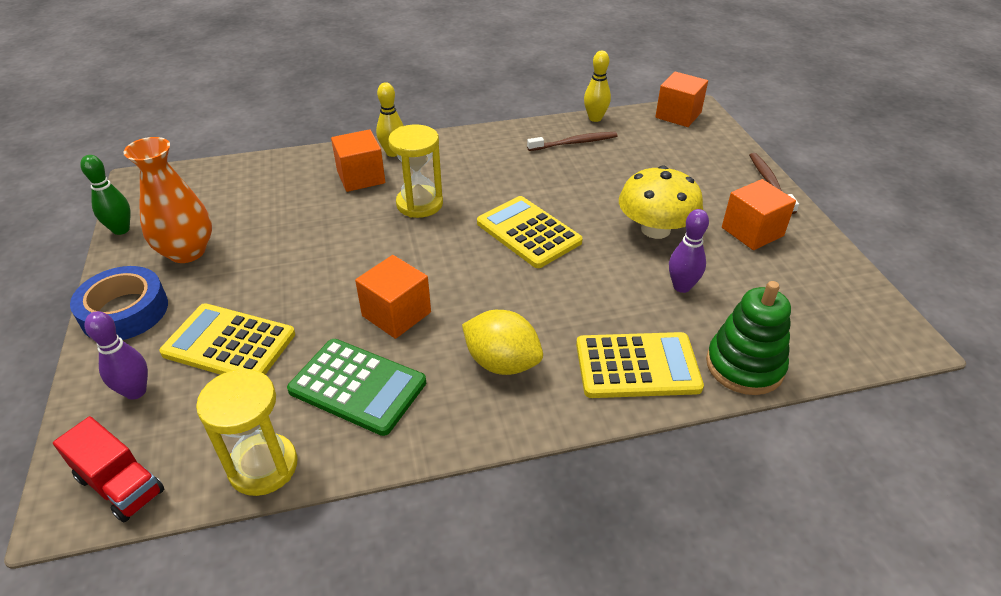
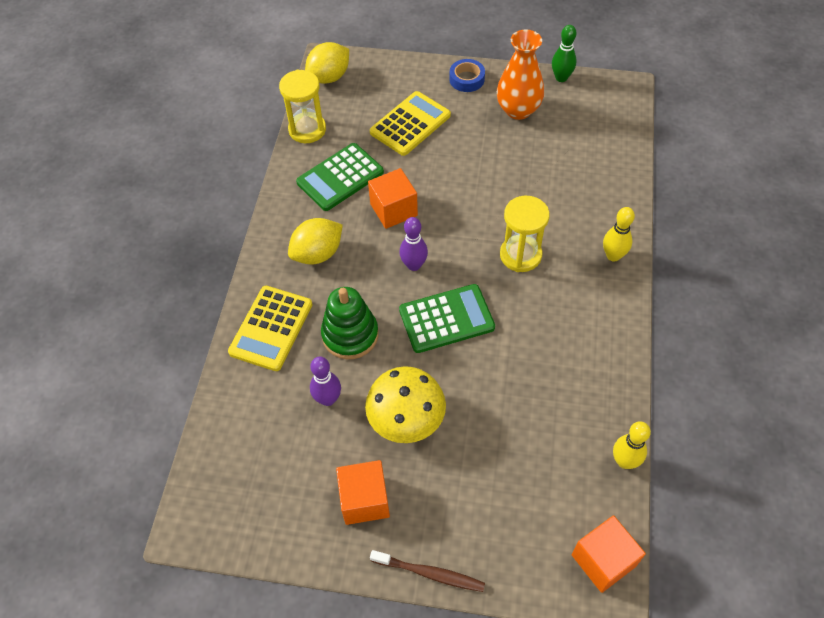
camera: 115 degrees right, 15 degrees up
(120, 485) = (329, 77): red truck -> yellow lemon
(125, 311) = (467, 79): blue tape -> blue tape, size x0.65
(136, 391) = (392, 83): purple bowling pin -> purple bowling pin (414, 265)
(361, 177) = (579, 224): orange cube -> none
(528, 232) = (446, 319): yellow calculator -> green calculator
(574, 143) = (578, 416): brown toothbrush -> none
(744, 366) = (233, 395): green stacking toy -> green stacking toy (350, 335)

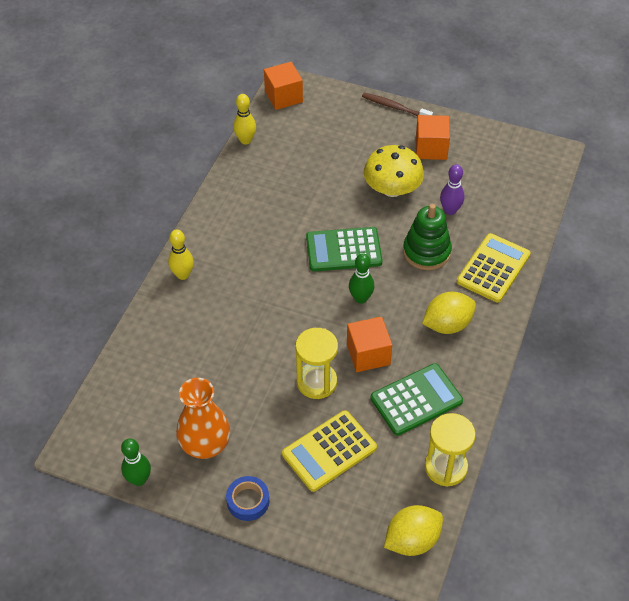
camera: 170 degrees left, 5 degrees down
(414, 265) = (360, 298): purple bowling pin -> green bowling pin
(520, 255) = (263, 290): yellow hourglass -> yellow hourglass (316, 382)

